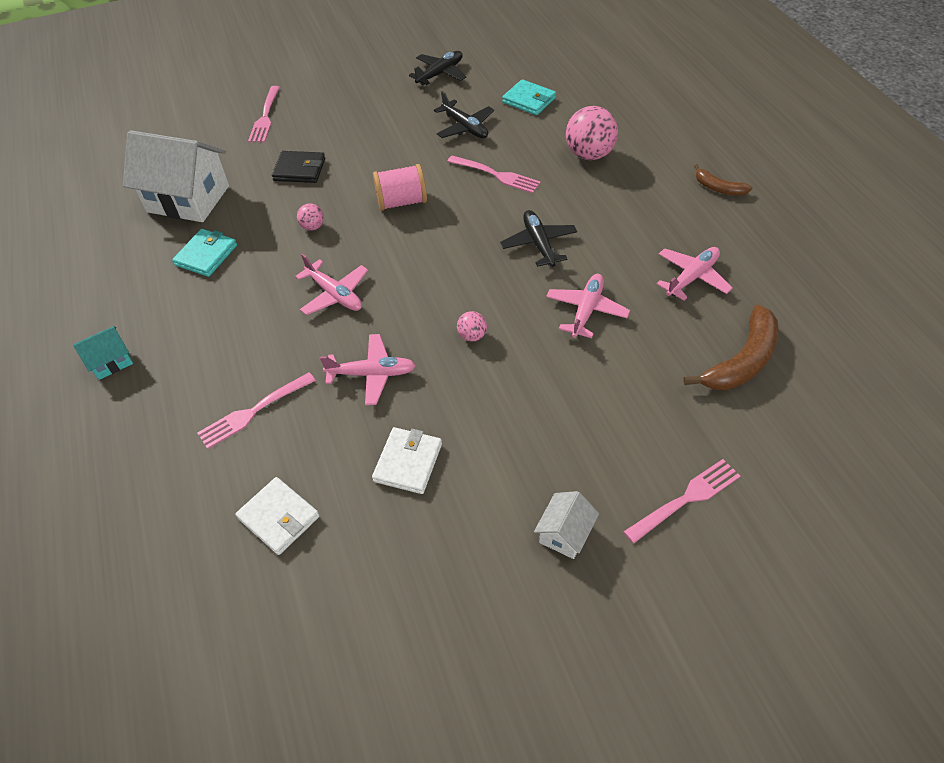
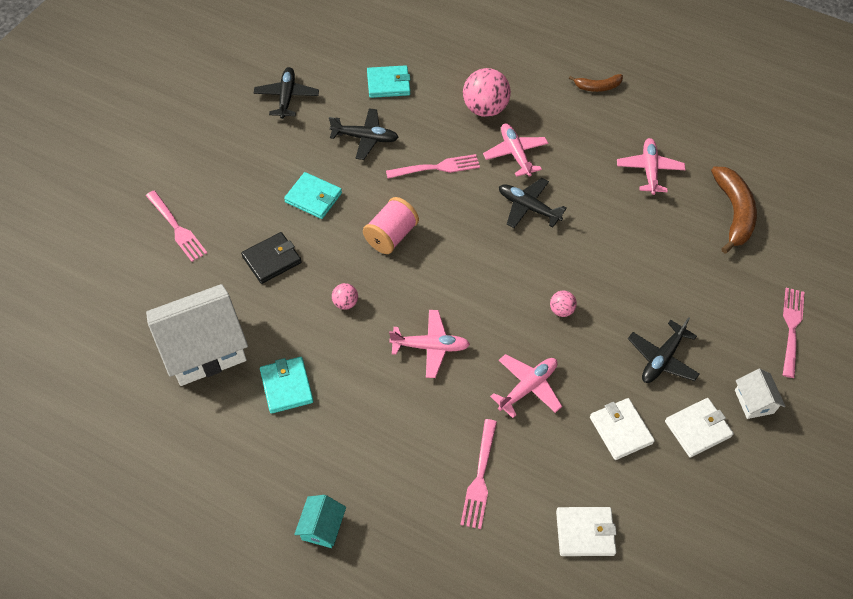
camera: 45 degrees left, 5 degrees up
(378, 146) = (313, 197): none -> turquoise wallet
(479, 514) = (697, 429): none -> white wallet
(516, 433) = (662, 359): none -> black plane
(586, 310) = (612, 239): pink plane -> pink plane (515, 154)

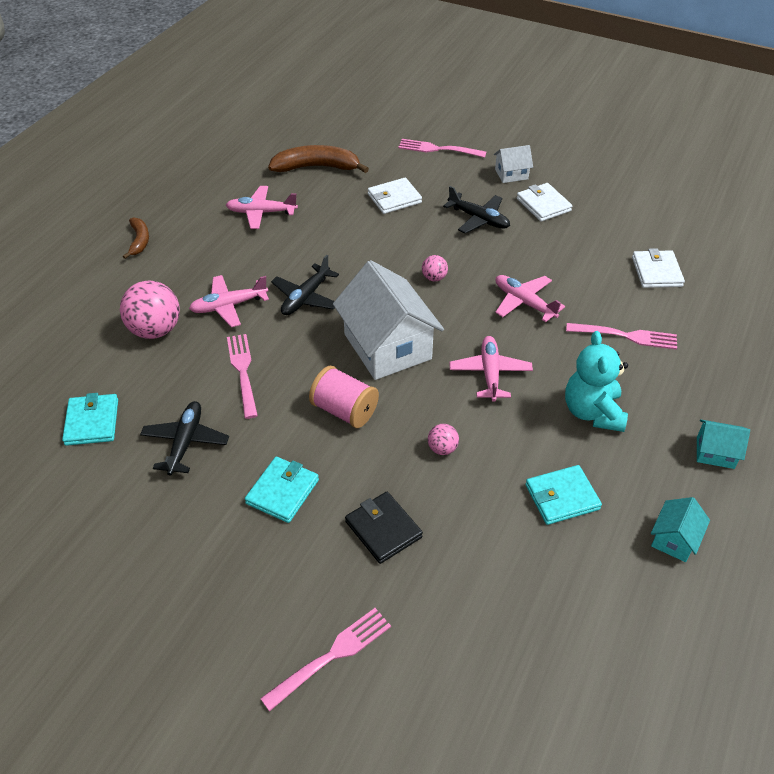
camera: 90 degrees left, 10 degrees down
(204, 349) = (526, 591): white house -> white house (387, 346)
(233, 467) = (674, 539): none -> turquoise house
(286, 97) = (91, 538): black plane -> none
(378, 427) = (592, 412): none -> turquoise teddy bear
(620, 430) = (555, 247): white wallet -> white wallet (394, 198)

